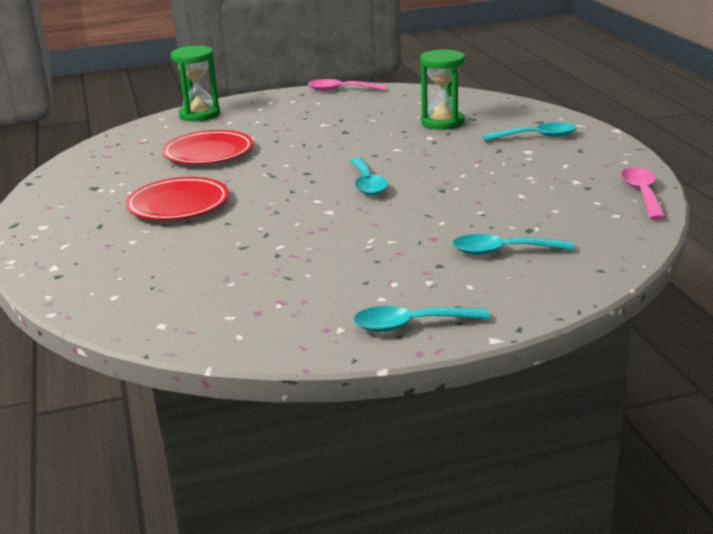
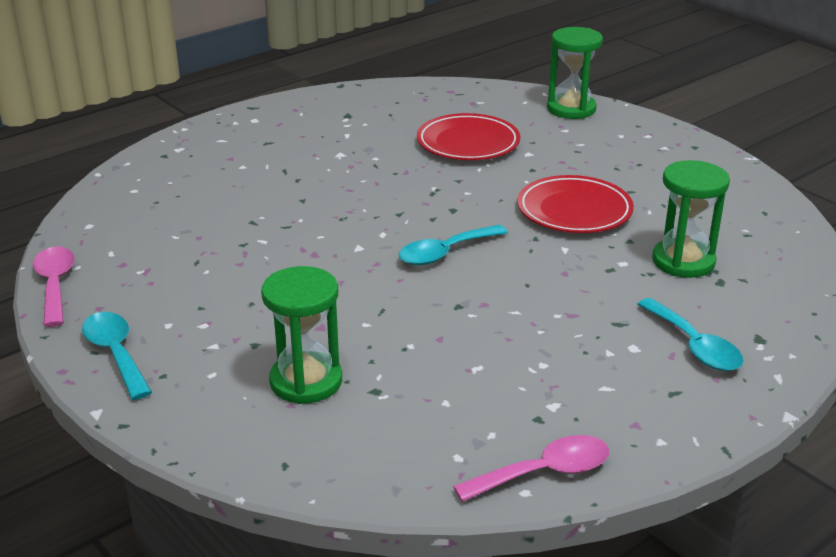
camera: 65 degrees right, 5 degrees up
(178, 205) = (330, 164): red plate -> red plate (574, 210)
(341, 90) = (733, 167): pink spoon -> pink spoon (55, 285)
(503, 251) = (306, 381): turquoise spoon -> green hourglass

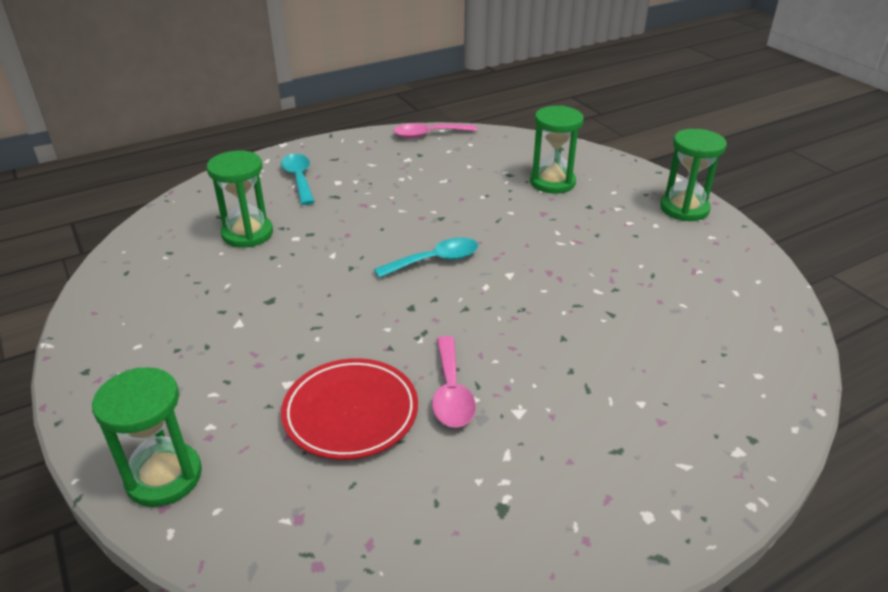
camera: 170 degrees left, 5 degrees up
(55, 285) = (765, 264): pink spoon -> pink spoon (451, 392)
(115, 354) = (684, 209): turquoise spoon -> green hourglass
(574, 210) = (296, 292): red plate -> none

